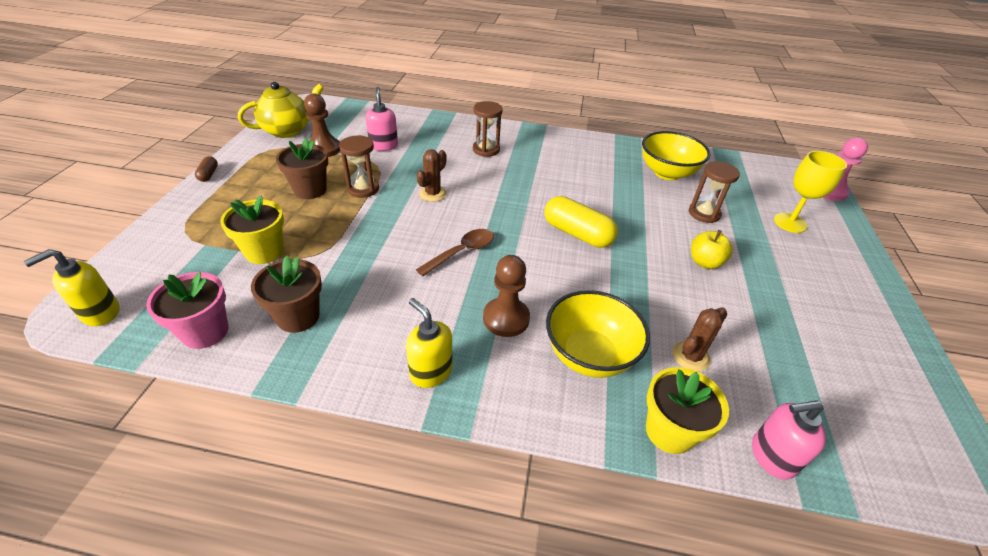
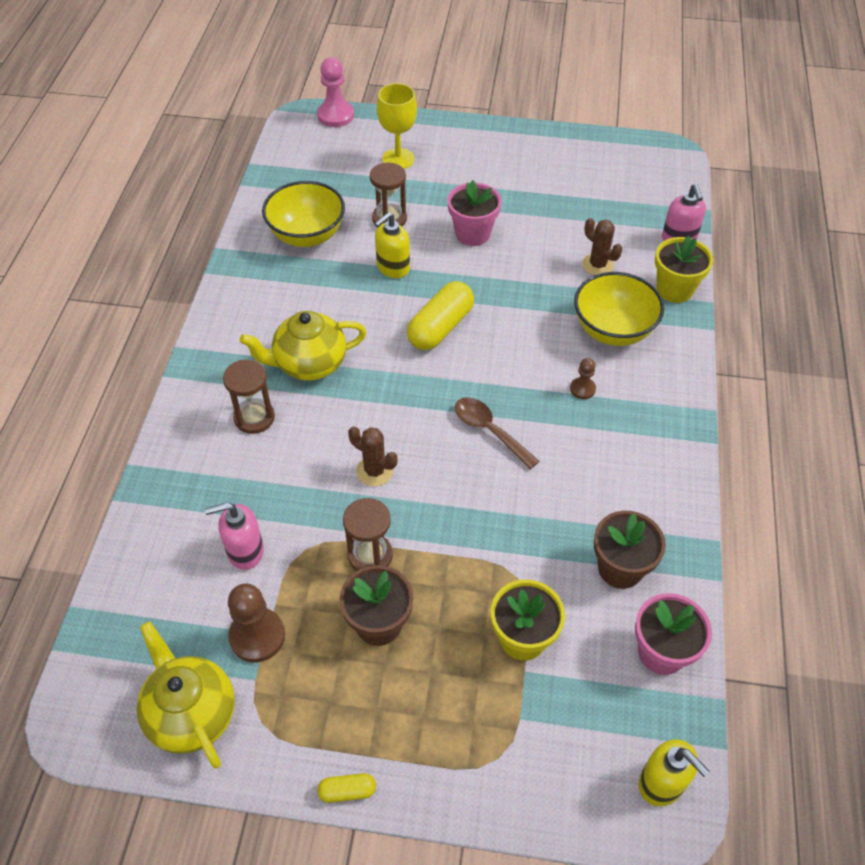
camera: 90 degrees left, 10 degrees up
(208, 174) = (347, 791): brown capsule -> yellow capsule
(431, 371) = (660, 442): yellow soap dispenser -> yellow soap dispenser (392, 268)
(506, 318) = (582, 389): brown pawn -> brown pawn, size x0.55
(533, 170) = (309, 364): none -> yellow teapot
(705, 262) = (472, 234): yellow apple -> pink flower pot

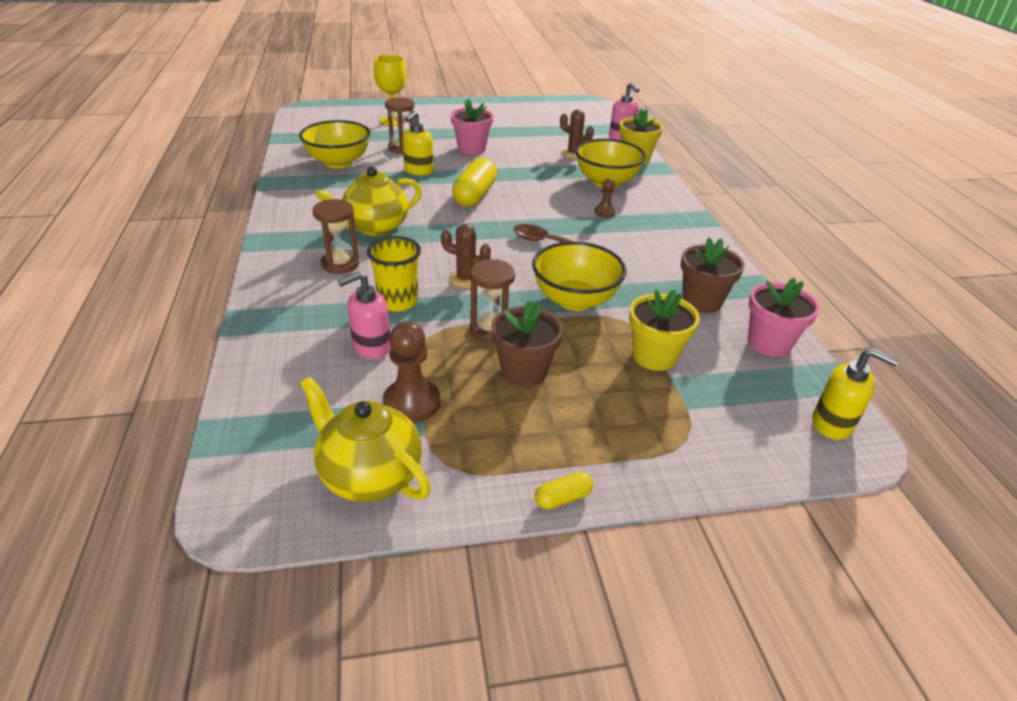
camera: 20 degrees left, 15 degrees down
(292, 491) = (398, 302): none -> yellow cup
(335, 115) = (332, 106): pink pawn -> none
(477, 532) = (575, 300): none -> yellow bowl

